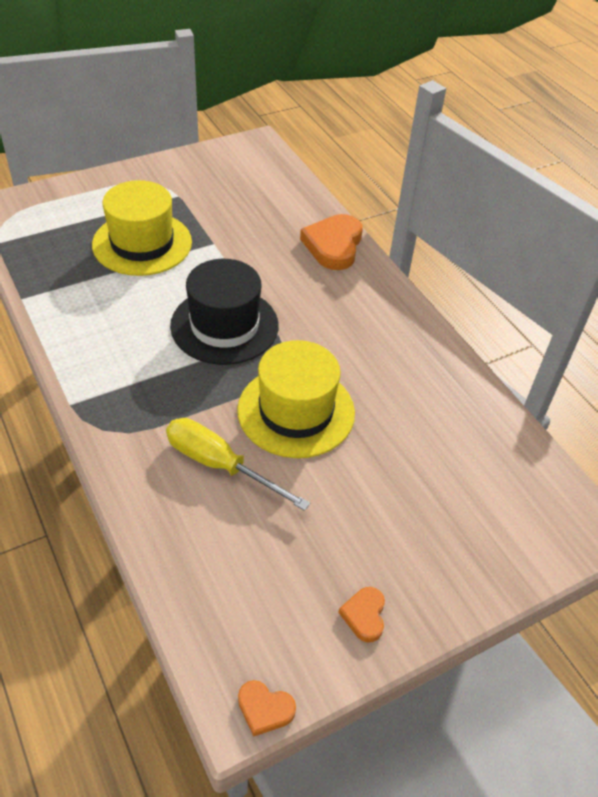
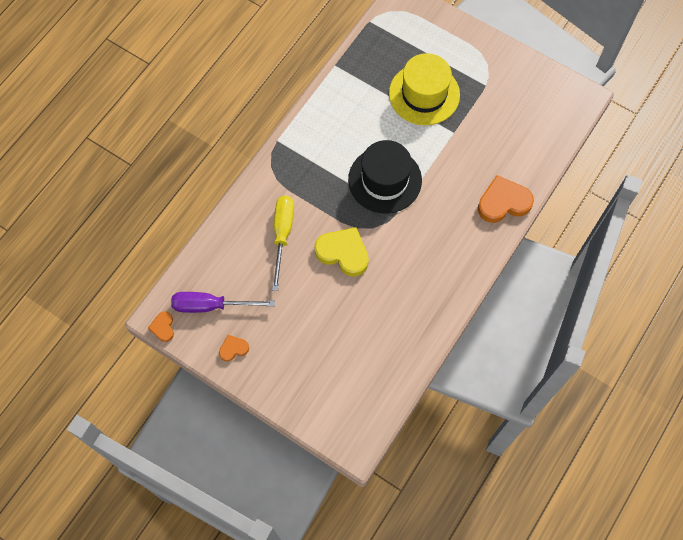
camera: 65 degrees right, 20 degrees up
(271, 613) = (211, 305): none -> purple screwdriver
(296, 411) = (343, 253): yellow hat -> yellow heart

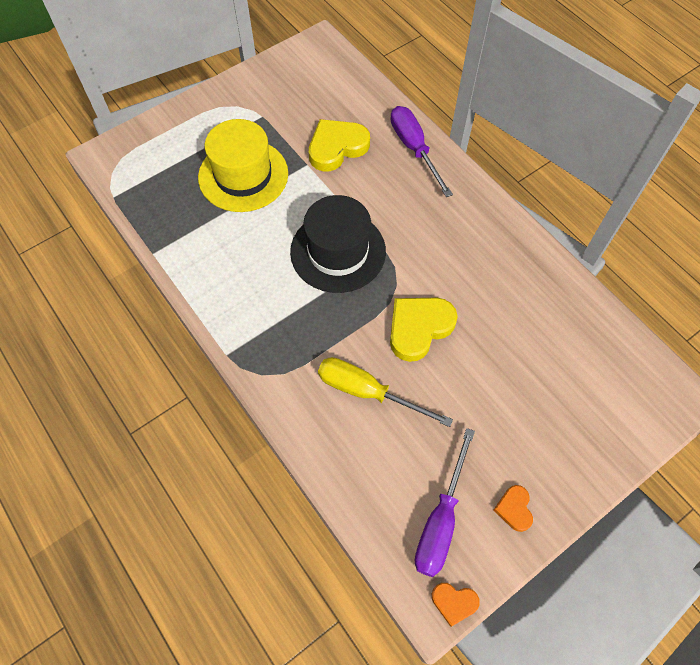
camera: 70 degrees left, 5 degrees down
(479, 147) = (337, 147): none -> yellow heart
(503, 202) = (414, 149): orange heart -> purple screwdriver

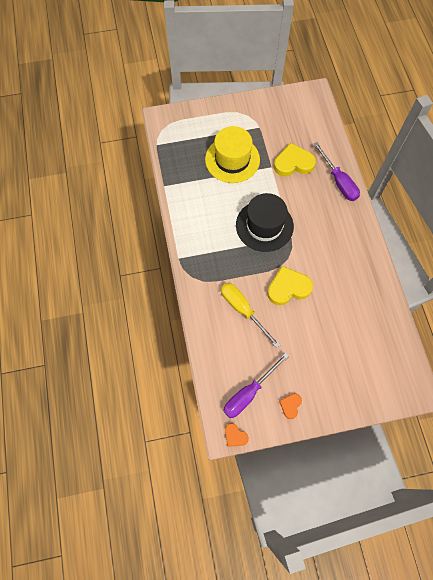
camera: 25 degrees right, 5 degrees up
(414, 149) = (338, 181): purple screwdriver -> purple screwdriver turned 150 degrees clockwise

